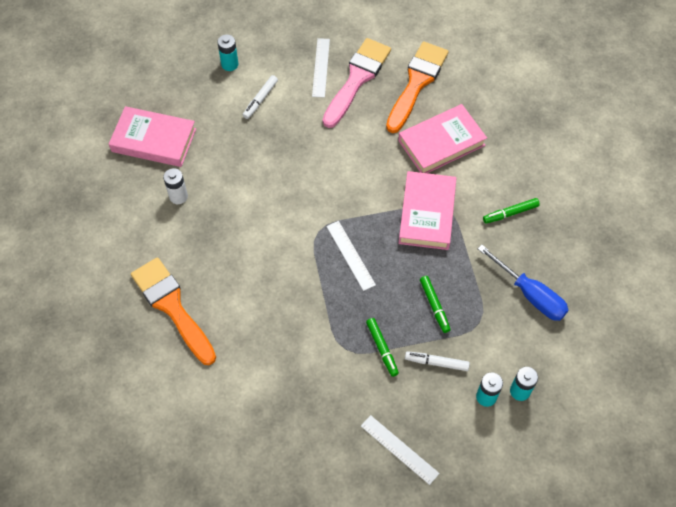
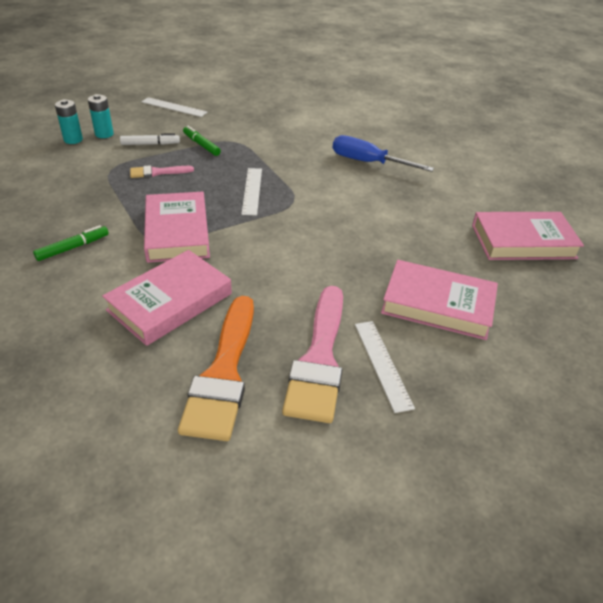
camera: 160 degrees right, 20 degrees down
(172, 307) = (394, 143): orange brush -> none
(178, 196) = (452, 204): white battery -> none
(229, 64) = (513, 339): turquoise battery -> none
(260, 99) = (438, 305): white marker -> pink book
(350, 255) = (252, 191): white ruler -> white ruler turned 45 degrees clockwise
(434, 305) = (157, 172): green marker -> pink brush
(530, 294) = (56, 191): blue screwdriver -> blue screwdriver (368, 162)

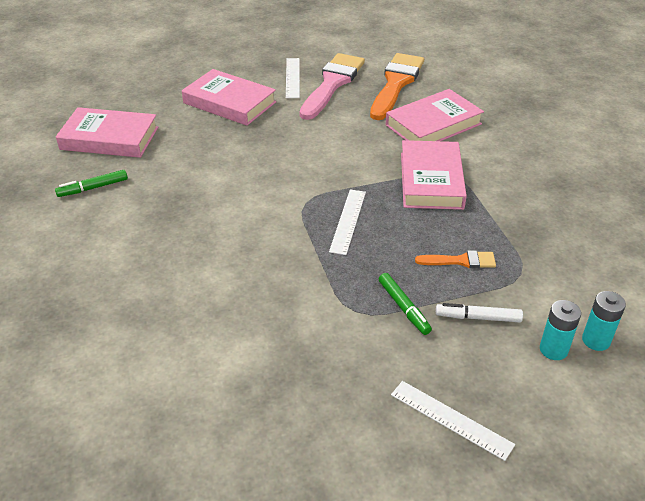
camera: 165 degrees left, 0 degrees up
(72, 248) = (527, 175): green marker -> green marker (93, 188)
(157, 172) = (460, 261): pink brush -> orange brush
(368, 162) = (187, 249): blue screwdriver -> none

